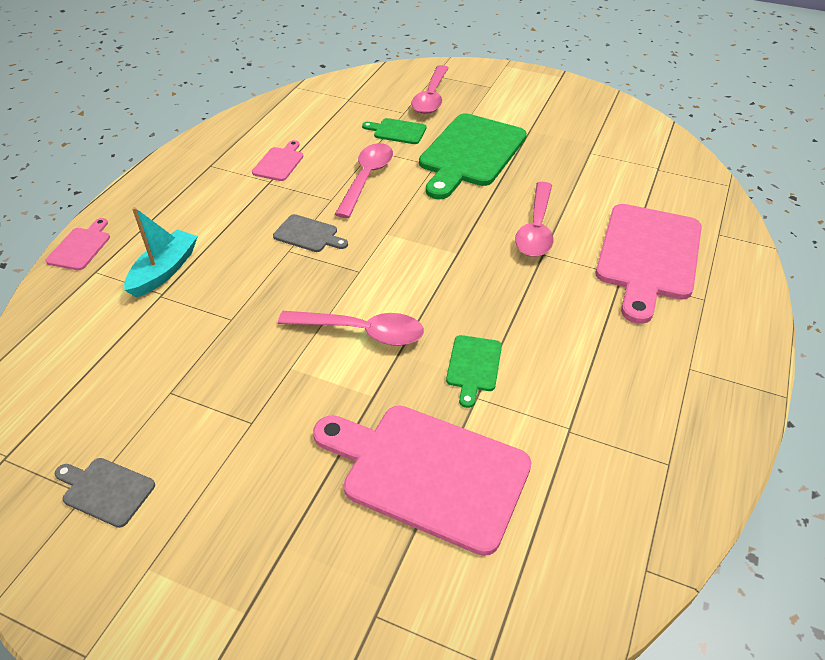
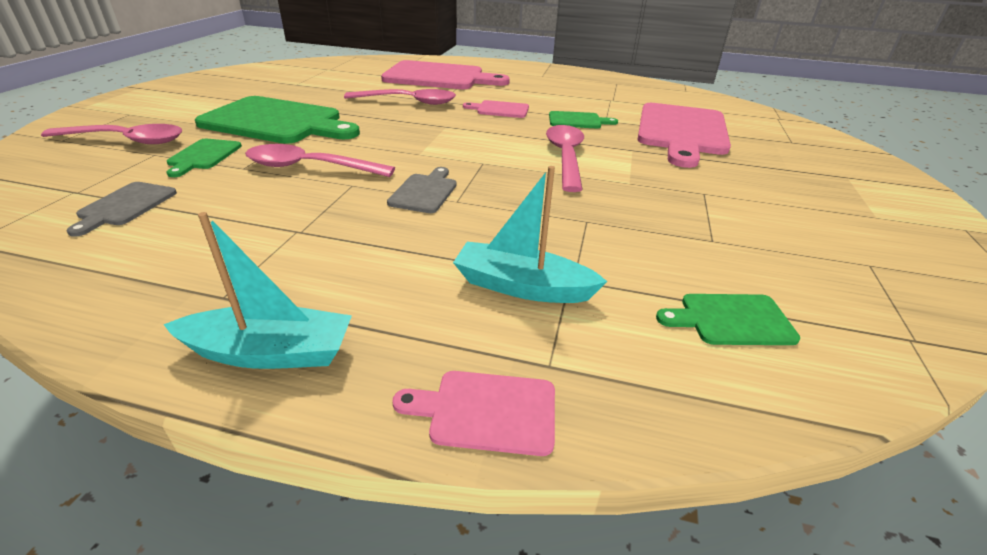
camera: 100 degrees left, 10 degrees down
(80, 362) = (731, 320): none -> green cutting board
(105, 490) = (851, 253): grey cutting board -> grey cutting board (125, 206)
(157, 184) = (270, 352): none -> turquoise boat
(279, 163) = (245, 228): pink cutting board -> pink cutting board (500, 110)

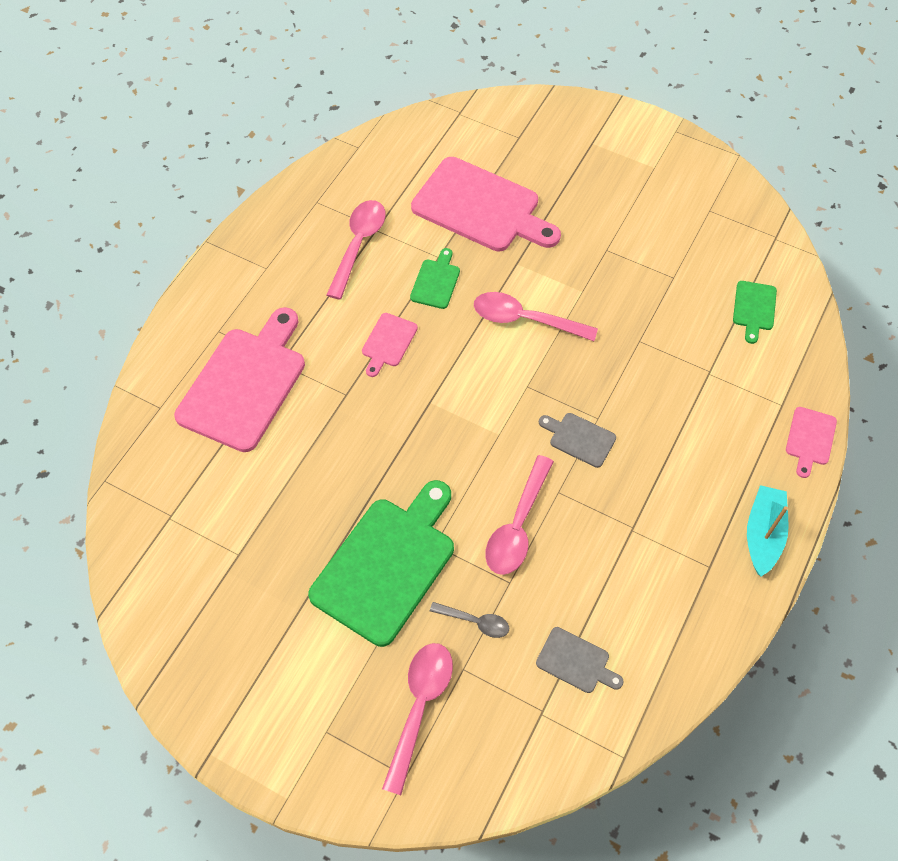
camera: 75 degrees left, 25 degrees up
(203, 156) = (475, 621): green cutting board -> grey spoon
(409, 102) = (343, 428): pink spoon -> pink spoon (358, 245)
(522, 287) = (714, 400): turquoise boat -> none

